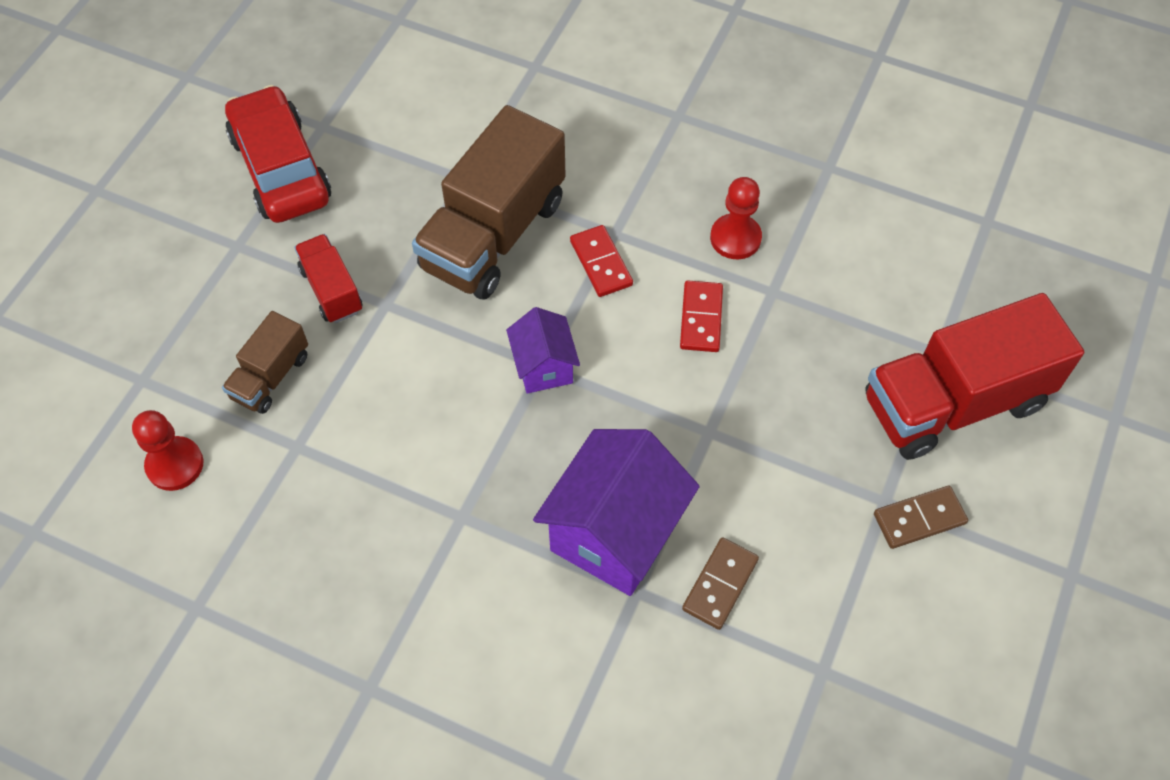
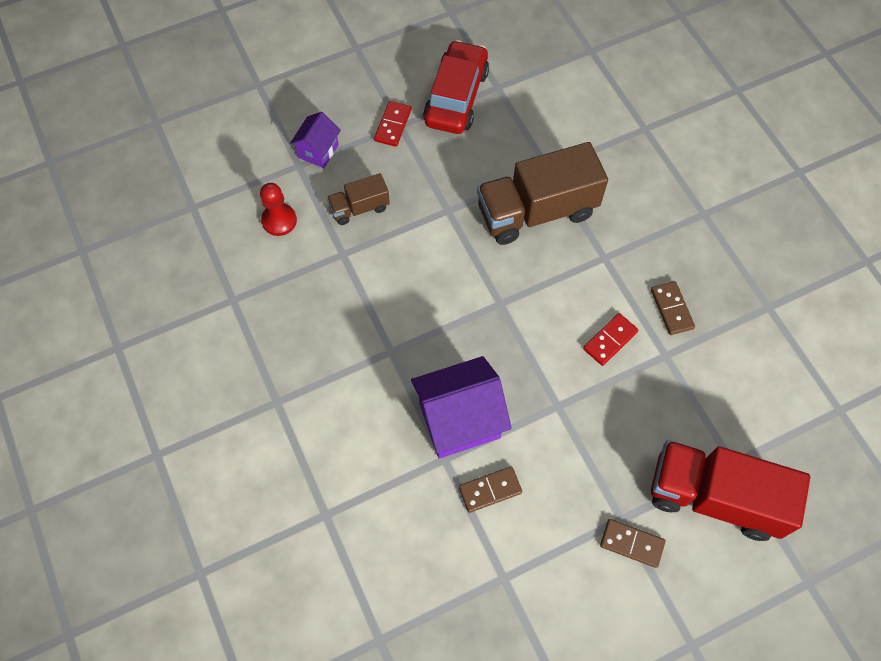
camera: 40 degrees right, 5 degrees up
(331, 290) = (427, 183): red truck -> none
(544, 367) = (500, 304): purple house -> purple house (318, 151)
(601, 263) = (581, 269): red domino -> red domino (393, 125)
(735, 238) = (672, 309): red pawn -> brown domino

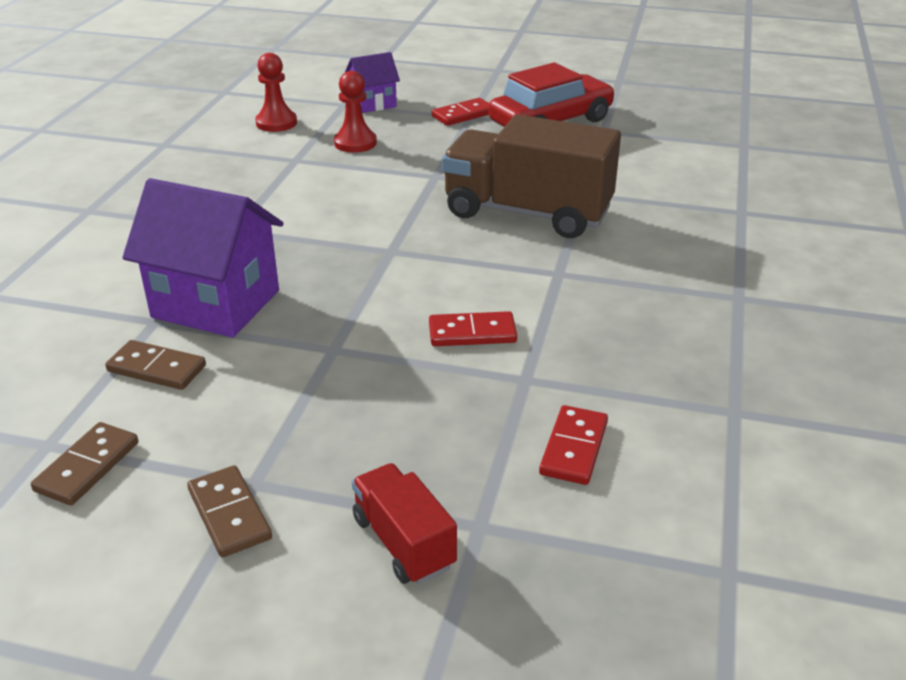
camera: 40 degrees right, 30 degrees down
(359, 208) = (355, 143): brown truck -> red pawn
(672, 309) = (588, 347): brown domino -> brown domino (87, 467)
(714, 497) = (403, 542): red truck -> red truck, size x0.50
(727, 385) = (574, 448): none -> red domino

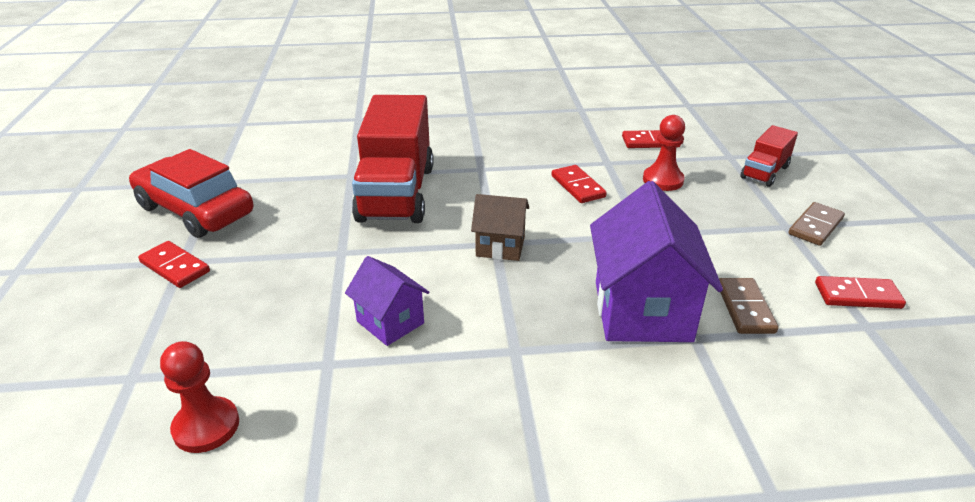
camera: 110 degrees left, 0 degrees up
(87, 467) = (857, 295): brown domino -> red domino
(355, 143) = (268, 327): red pawn -> red pawn (663, 180)
(373, 104) = (132, 348): purple house -> purple house (390, 322)
(382, 252) = (500, 247): none -> brown house
(527, 213) = (396, 193): brown truck -> red truck

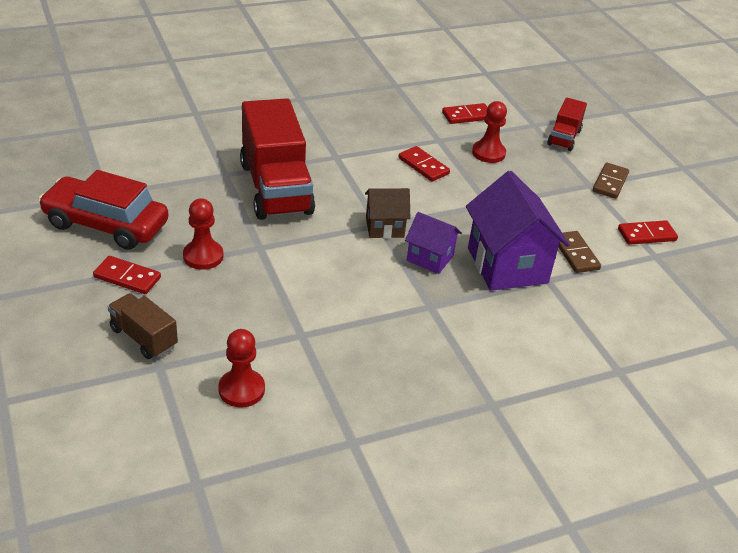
camera: 20 degrees left, 5 degrees up
(140, 338) = (143, 338): none -> brown truck
(272, 254) = (203, 256): none -> red pawn
(390, 322) = (331, 298): purple house -> purple house (430, 258)

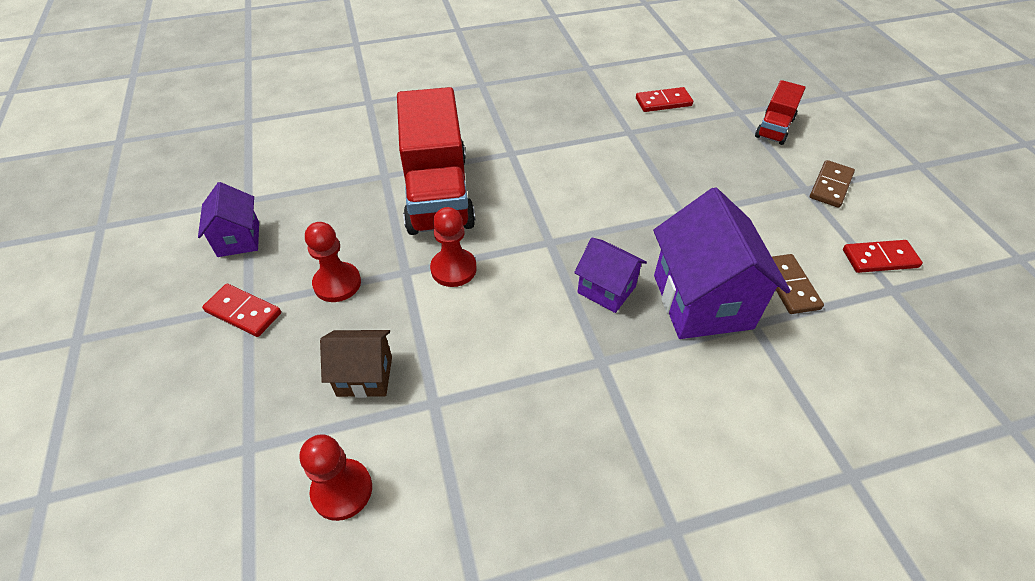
camera: 10 degrees right, 10 degrees up
(106, 224) = (238, 239): red car -> purple house
(143, 338) = (240, 402): brown truck -> none
(384, 227) = (556, 245): brown house -> brown house (365, 376)
(423, 166) = (609, 164): red domino -> none
(488, 153) = (685, 148): red pawn -> red pawn (453, 269)

